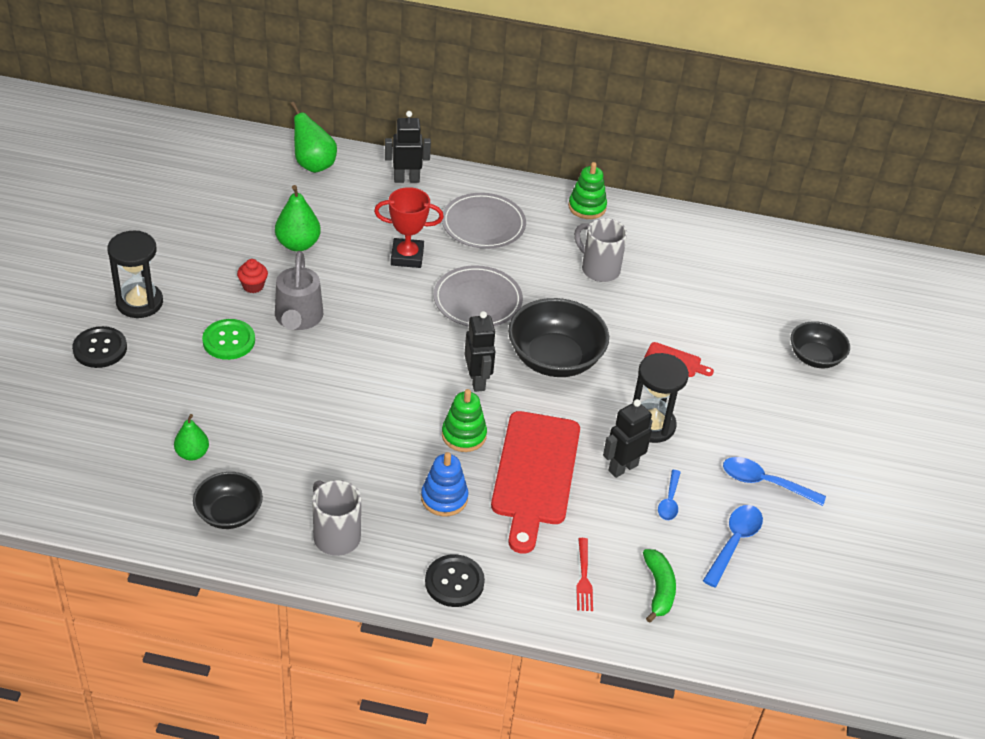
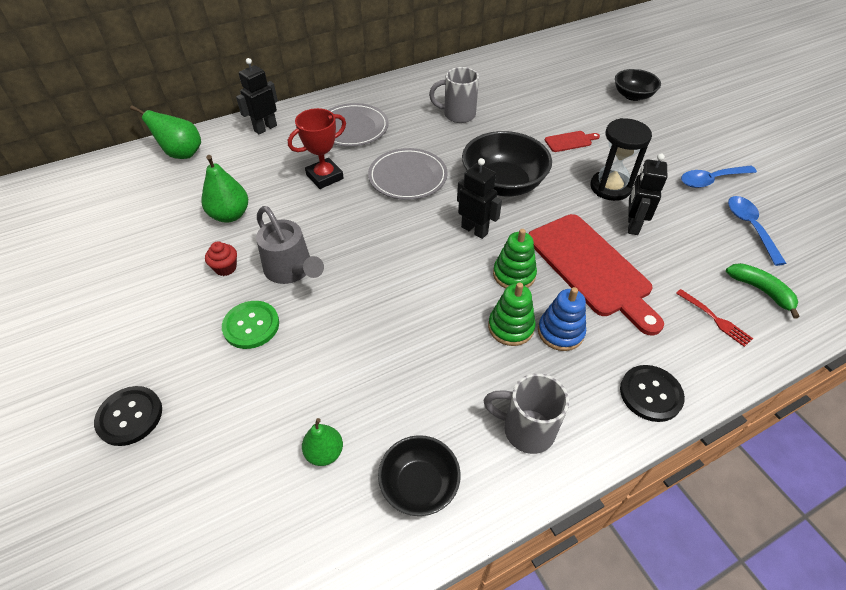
camera: 35 degrees left, 5 degrees up
(139, 302) = (131, 346): black hourglass -> none
(587, 207) = (405, 84): green stacking toy -> green stacking toy (511, 327)
(669, 501) = (684, 228): blue spoon -> none

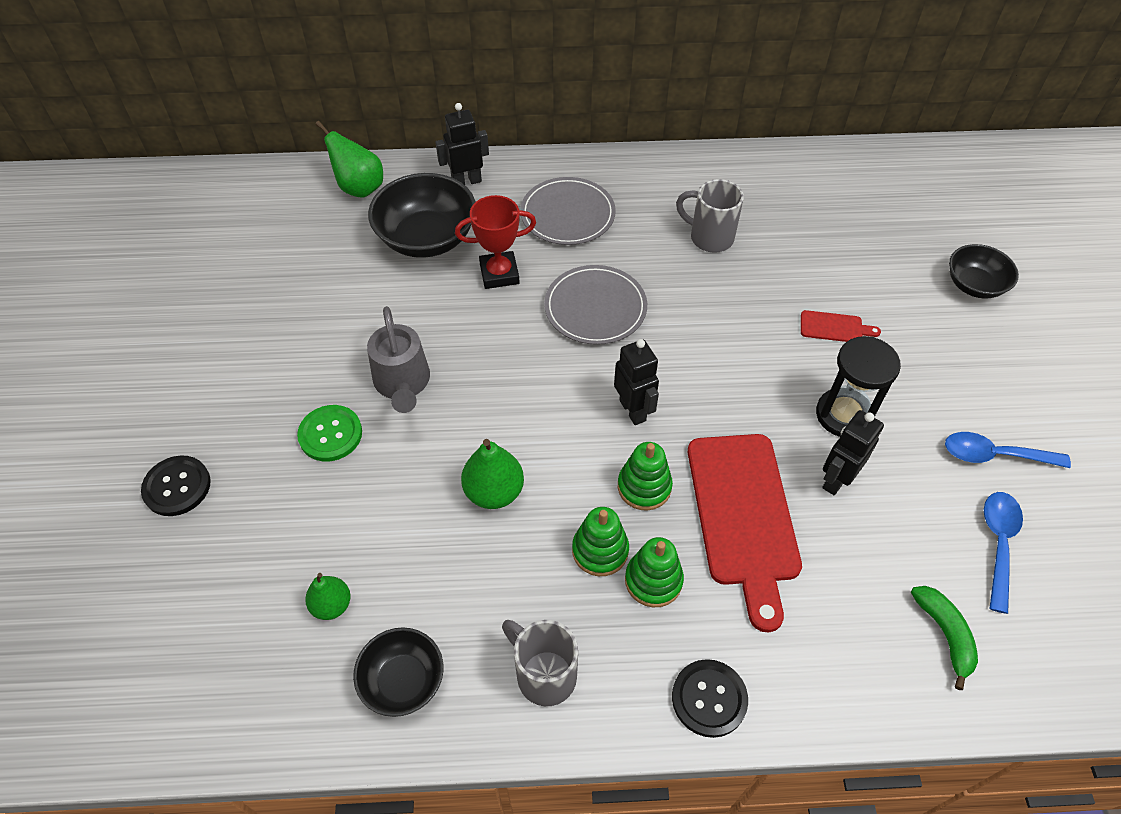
camera: 25 degrees right, 5 degrees up
(225, 268) = (337, 354): red cupcake -> none
(230, 215) = (372, 289): green pear -> green pear (494, 492)
(503, 183) = (706, 359): black bowl -> black bowl (427, 238)
(560, 332) = (653, 580): blue stacking toy -> green stacking toy
(714, 318) = (854, 644): red fork -> none

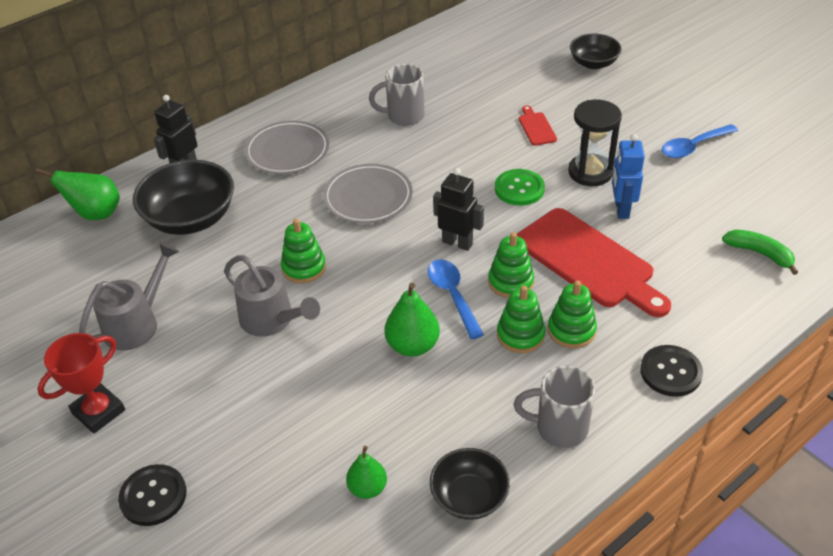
camera: 35 degrees left, 10 degrees down
(300, 316) = (137, 323): none -> grey watering can
(330, 434) = (248, 384): green button -> green button (519, 189)
(474, 347) = (304, 268): none -> green stacking toy
(499, 274) = (274, 212): red trophy -> red trophy (98, 412)
(834, 327) = (536, 127): red cutting board -> red cutting board turned 75 degrees counterclockwise
(836, 479) = (621, 209): black robot -> blue robot
(998, 544) = (740, 191): blue spoon -> blue spoon (452, 295)

